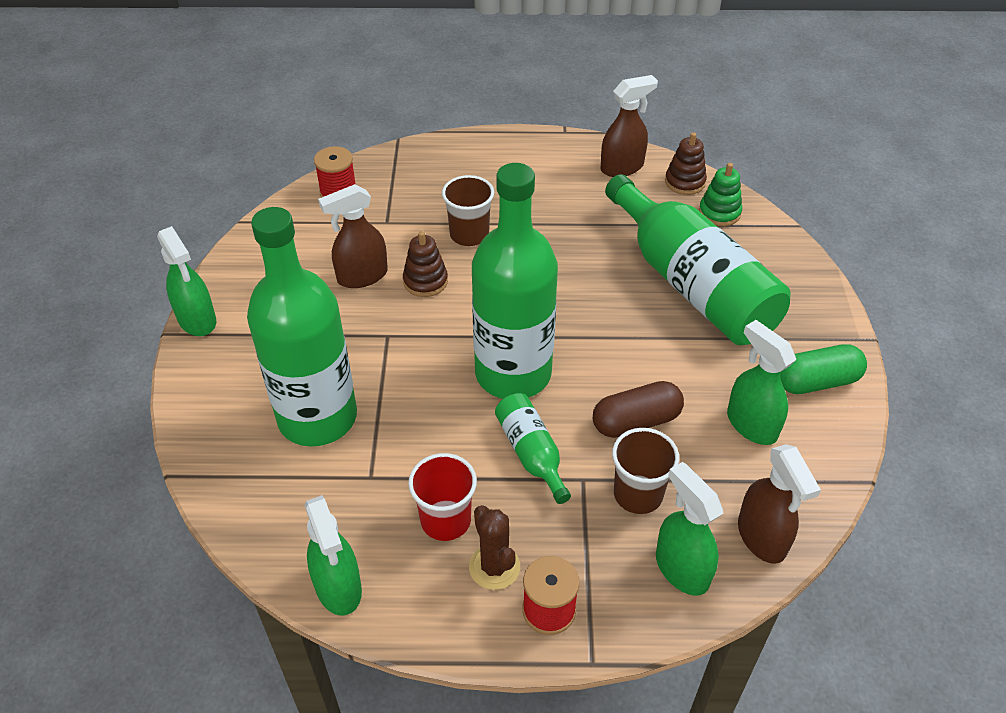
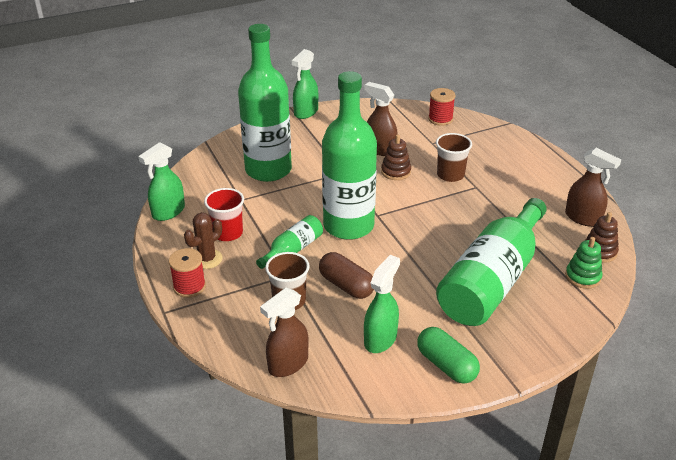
camera: 65 degrees right, 10 degrees down
(681, 568) = (244, 332): green spray bottle -> none

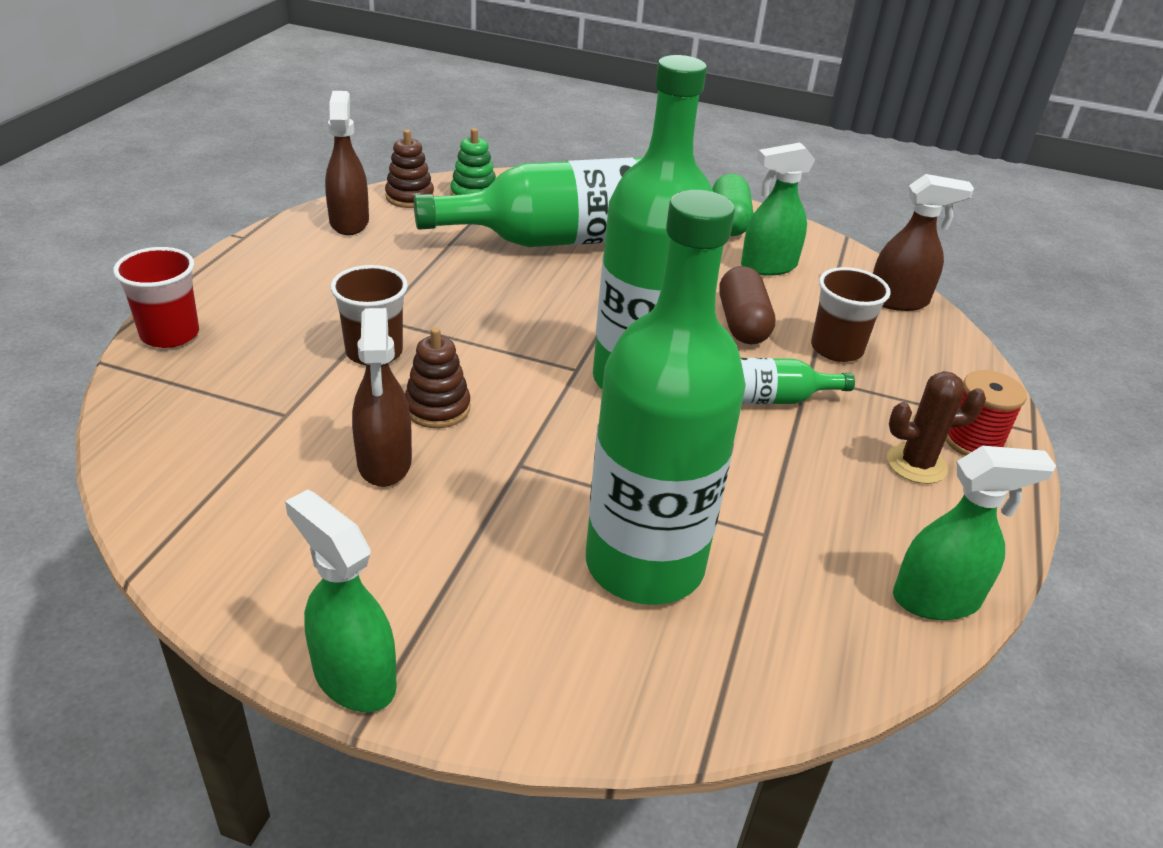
camera: 140 degrees left, 0 degrees up
(227, 233) = (847, 485): red cup -> red cup (170, 334)
(306, 112) = (353, 677): green spray bottle -> green spray bottle turned 120 degrees counterclockwise
(440, 119) = (169, 446): red spool -> none

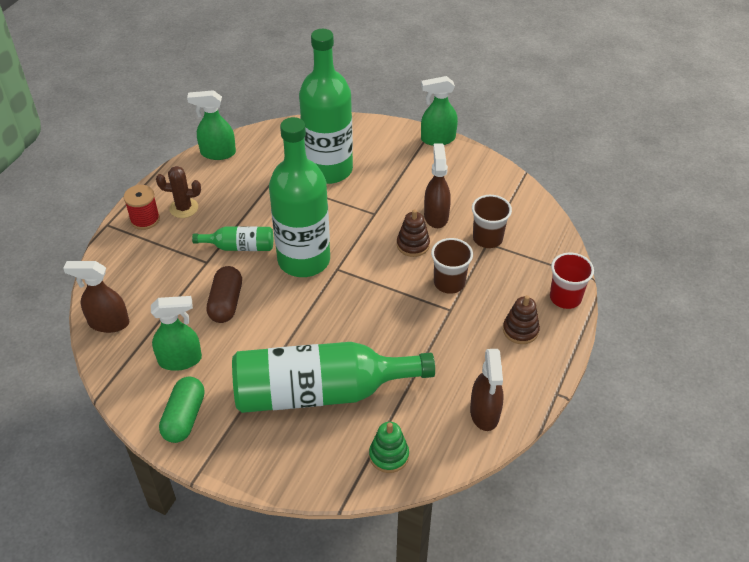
camera: 170 degrees left, 10 degrees up
(353, 677) = (437, 139): green spray bottle -> green spray bottle turned 120 degrees clockwise
(410, 197) = (442, 451): brown stacking toy -> brown stacking toy (520, 330)
(836, 349) = (178, 281): brown cup -> brown cup (487, 238)

